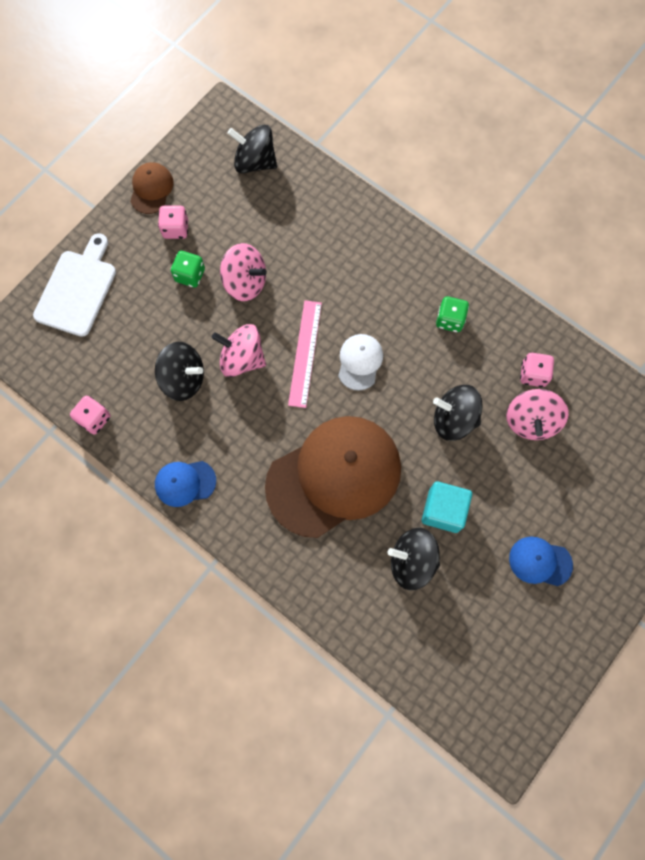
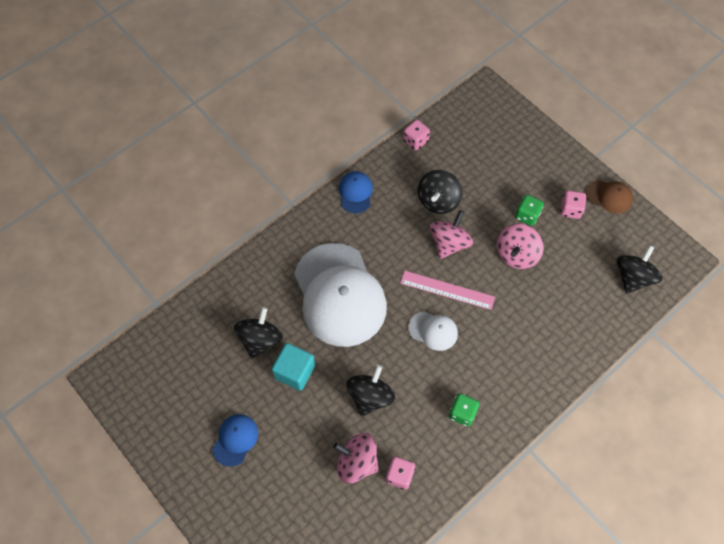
camera: 100 degrees right, 10 degrees down
(77, 289) = (522, 138): white cutting board -> none
(334, 476) = (339, 295): brown cap -> white cap

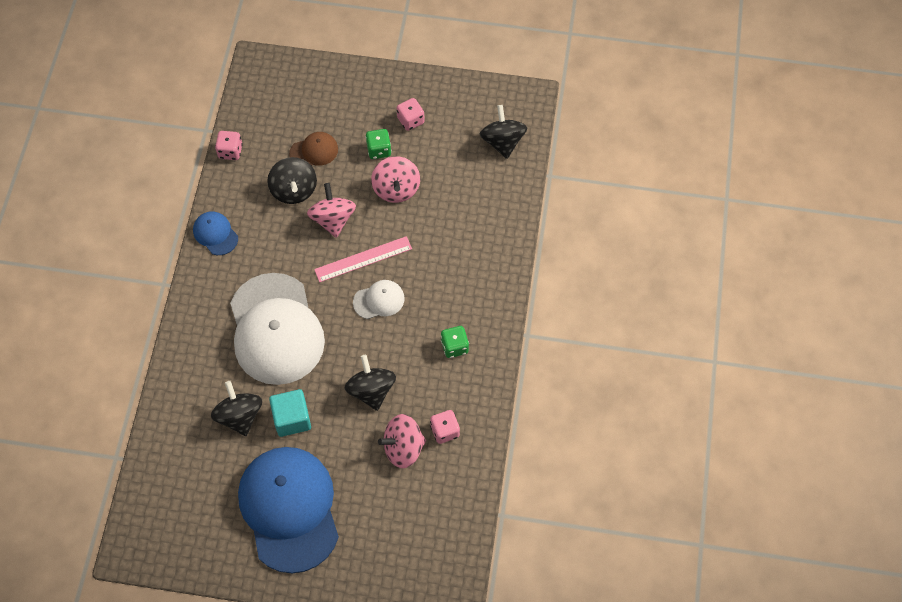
camera: 40 degrees left, 0 degrees up
(235, 440) = (289, 509): blue cap -> blue cap, size x2.30
(339, 295) = (276, 329): white cap -> white cap turned 45 degrees clockwise
(609, 196) = (433, 87): brown cap -> brown cap (314, 151)

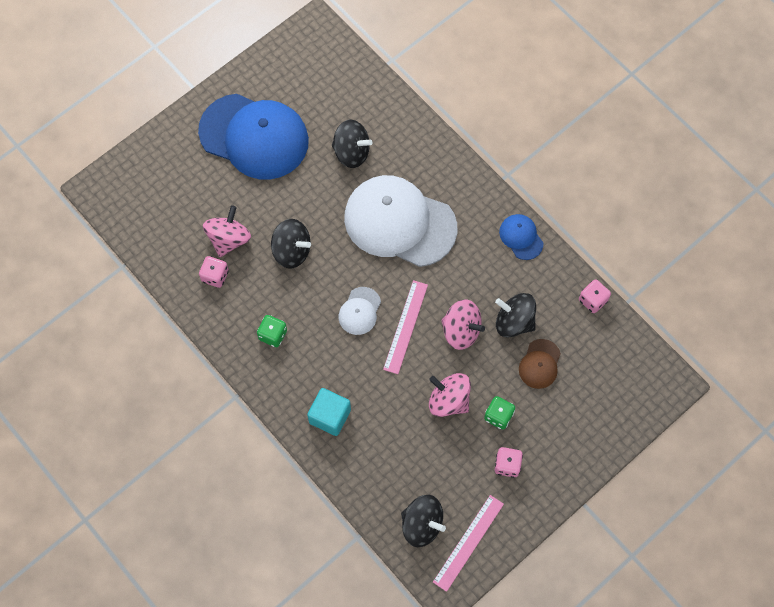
camera: 130 degrees right, 5 degrees up
(215, 234) = (521, 237): blue cap -> blue cap turned 120 degrees counterclockwise
(292, 419) = (318, 184): turquoise cube -> turquoise cube (330, 416)
(488, 106) = (468, 542): none -> pink ruler

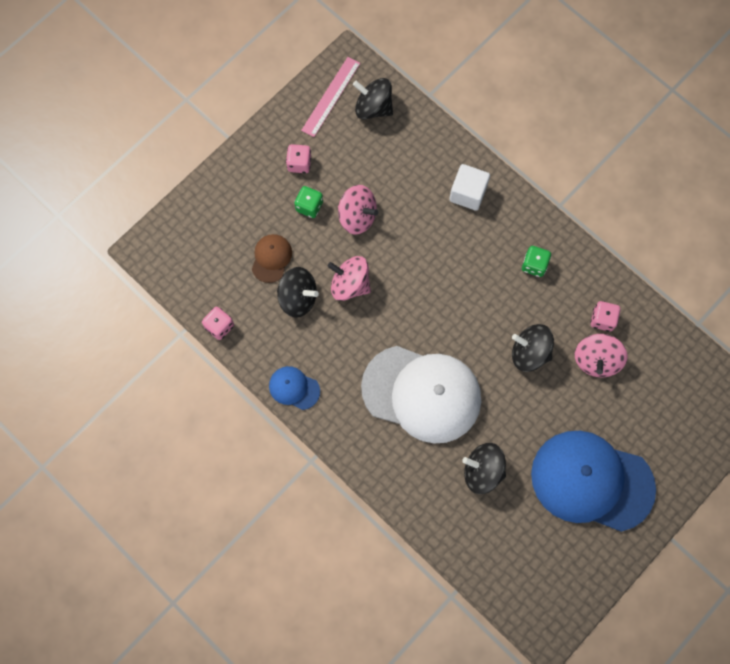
camera: 175 degrees right, 5 degrees up
(330, 416) = (468, 193): turquoise cube -> white cube
(359, 311) = (452, 296): white cap -> none
(405, 326) = (405, 284): pink ruler -> none
(521, 237) = (294, 388): blue cap -> blue cap turned 150 degrees clockwise

